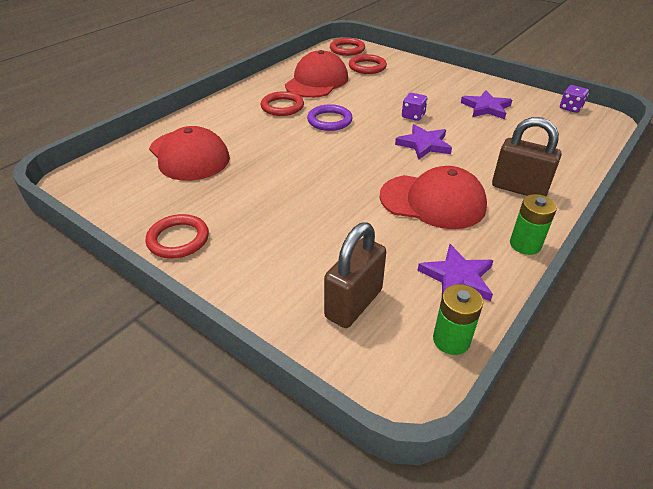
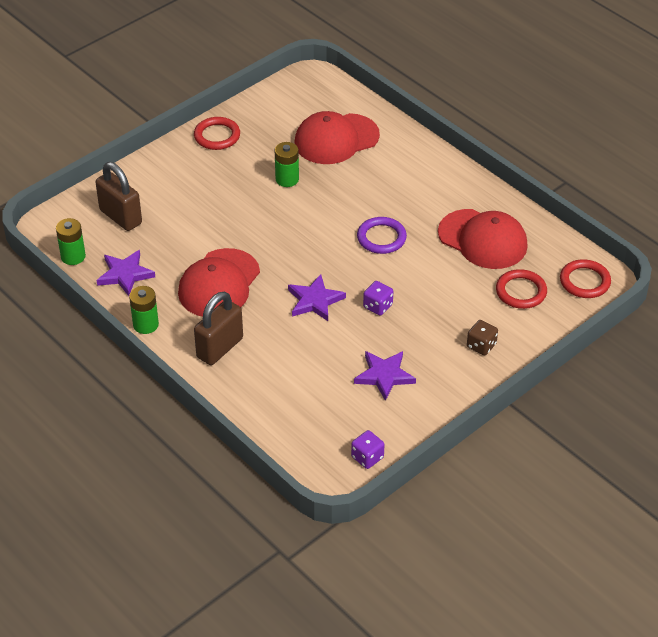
camera: 100 degrees right, 5 degrees up
(256, 178) = (287, 179): none -> green battery
(282, 107) = (421, 205): red ring -> none
(429, 77) = (481, 345): none -> brown dice

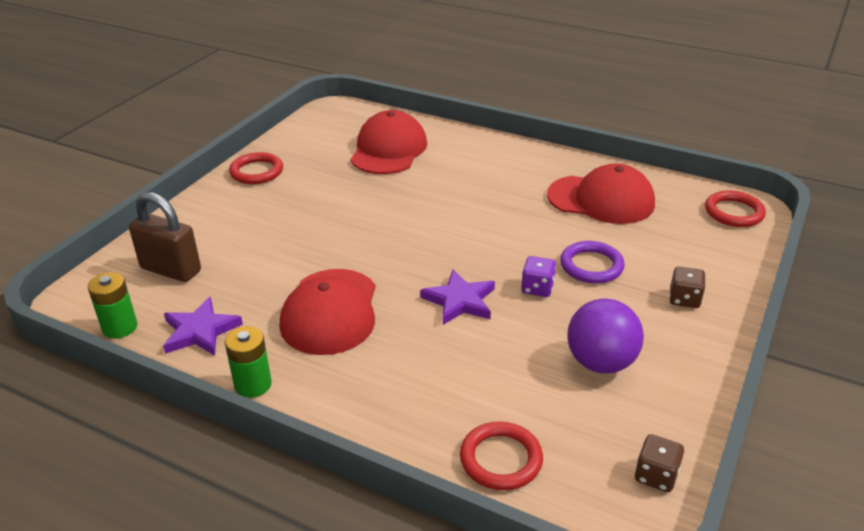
camera: 20 degrees left, 10 degrees down
(220, 348) = (370, 387): brown padlock -> none
(287, 179) = (356, 192): green battery -> none
(336, 139) = (388, 150): red cap -> red cap turned 150 degrees clockwise
(367, 457) = (656, 475): purple dice -> brown dice
(381, 238) = (494, 222): purple ring -> purple ring (591, 266)
(384, 376) = (600, 363): purple star -> purple ball
(521, 292) = (679, 236): red ring -> red ring (501, 459)

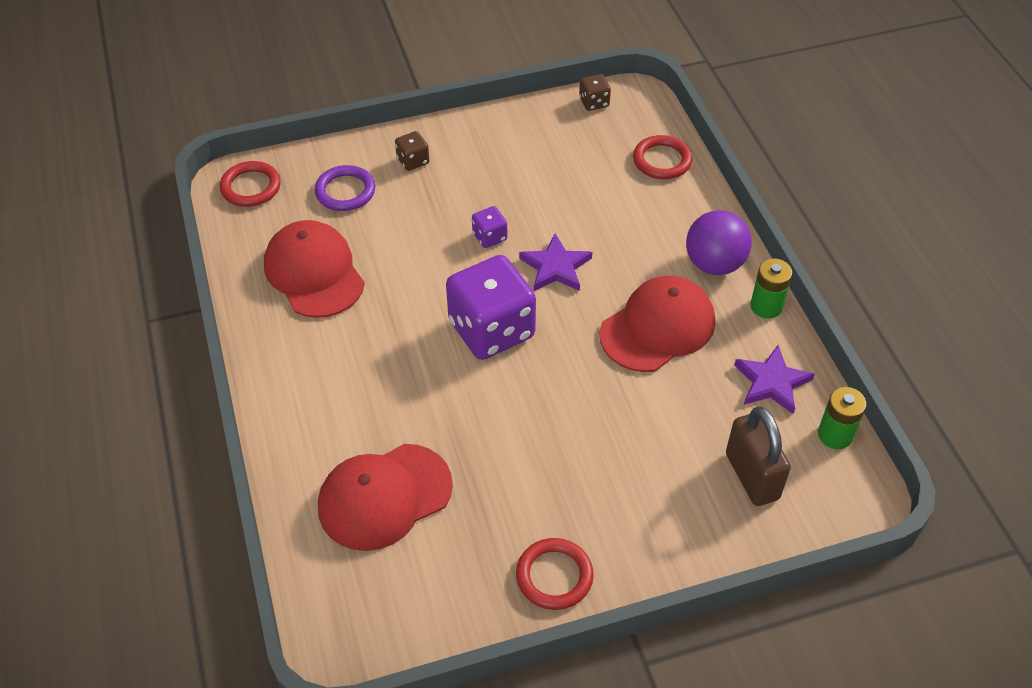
camera: 135 degrees left, 15 degrees up
(445, 240) = (491, 330): none -> purple dice
(591, 266) = (426, 225): purple ring -> purple ring (345, 191)
(600, 363) = (531, 165): purple ball -> purple ball (714, 264)

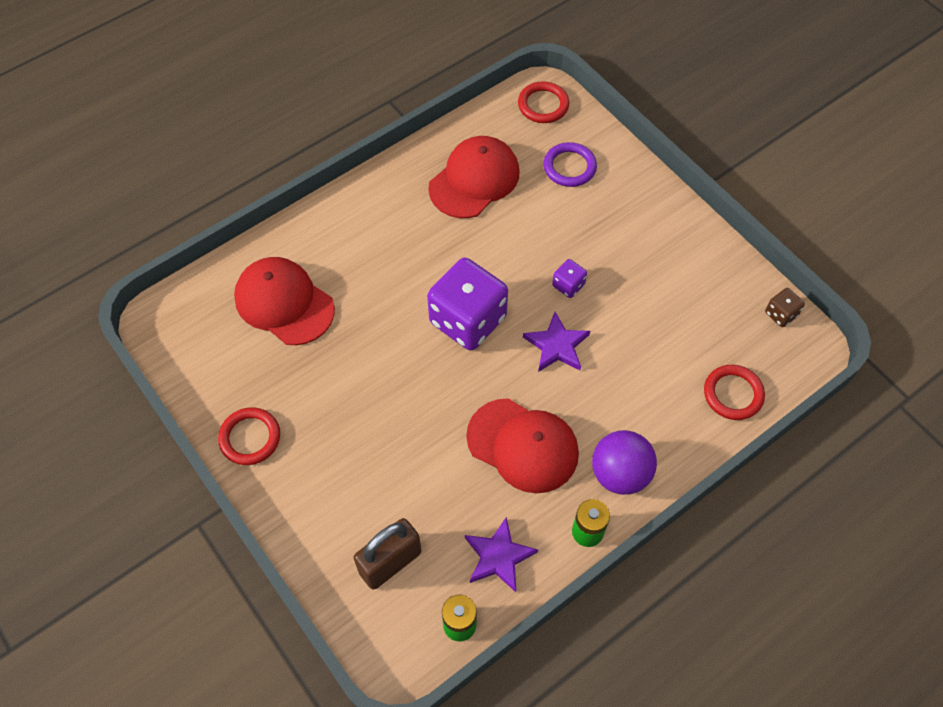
camera: 70 degrees right, 10 degrees up
(413, 161) = (628, 200): brown dice -> none

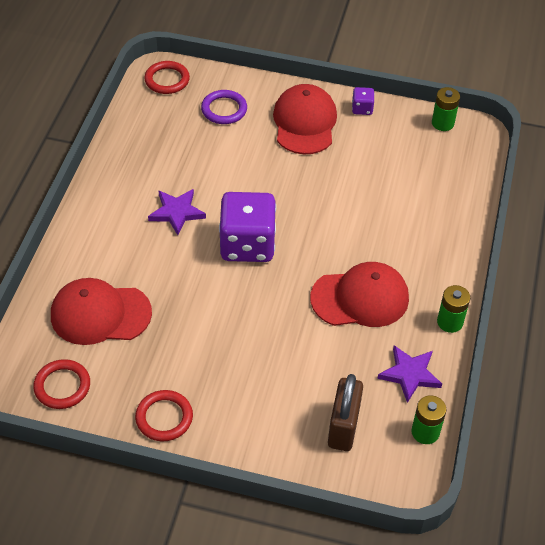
camera: 40 degrees left, 10 degrees down
(474, 180) = (164, 153): red cap -> red cap (304, 122)
(556, 345) = (323, 224): purple star -> purple star (177, 212)
(568, 285) = (294, 183): purple dice -> purple dice (362, 109)
(620, 473) = (436, 275): purple ball -> none
(733, 394) = (458, 186): red ring -> red ring (62, 386)
(781, 314) = (442, 123): brown dice -> green battery

